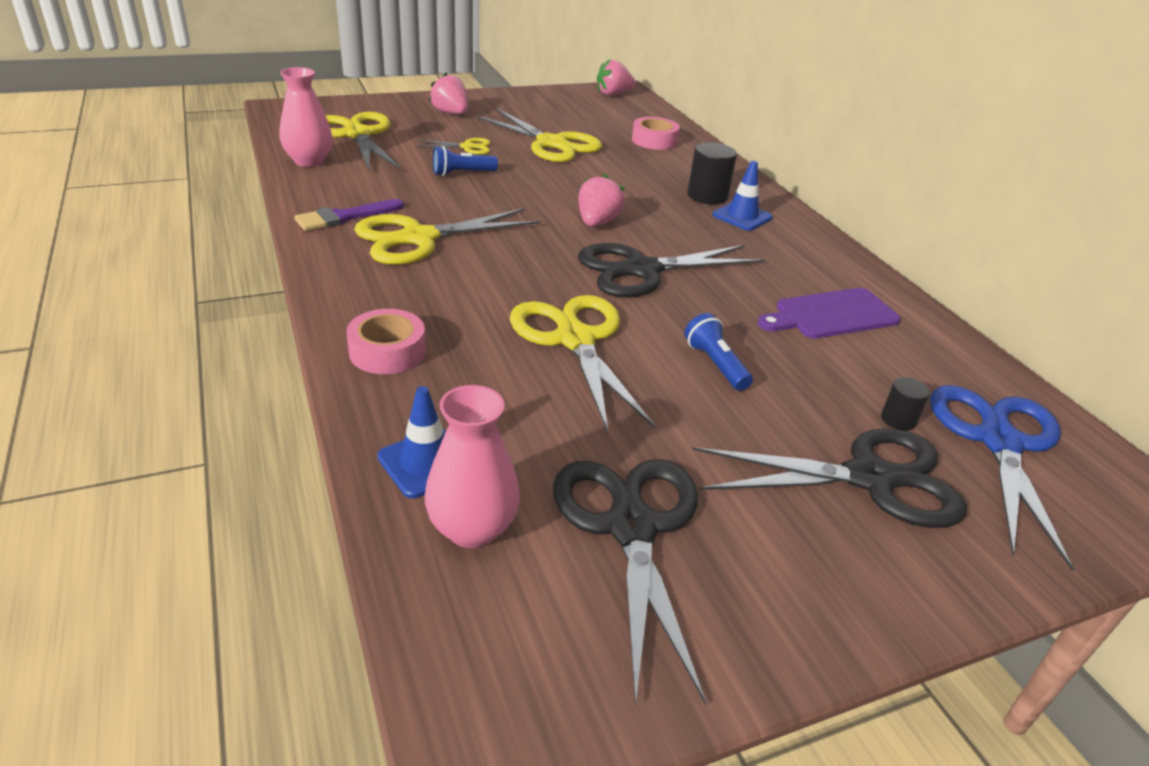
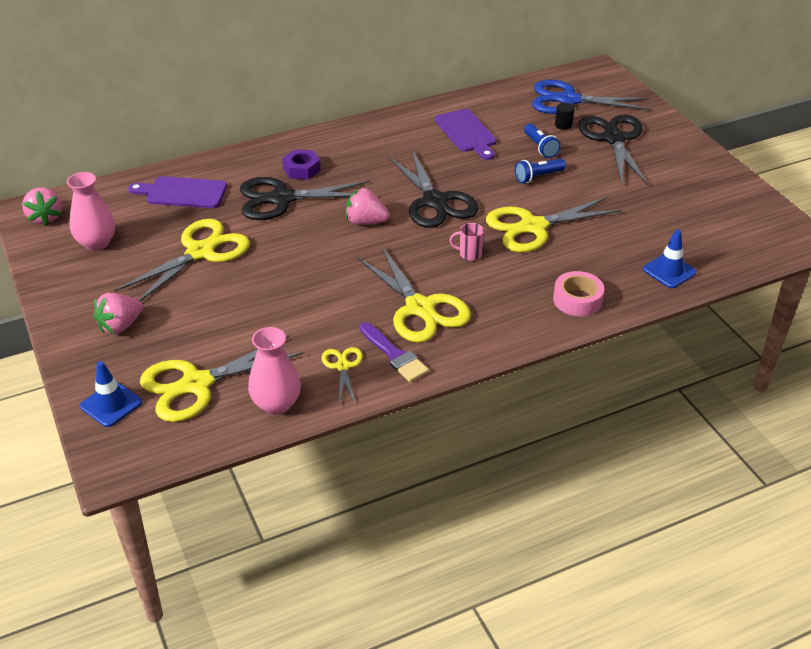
camera: 90 degrees left, 5 degrees up
(462, 173) = (285, 300): blue flashlight -> blue flashlight (540, 147)
(467, 147) = (219, 304): yellow scissors -> yellow scissors (342, 366)
(472, 528) = (705, 251): pink vase -> pink vase (97, 243)
(517, 281) = (469, 254): none -> pink mug
(631, 527) = (681, 206): black scissors -> black scissors (282, 199)
(654, 141) = (183, 193): pink tape -> purple cutting board
(707, 196) = (301, 169): black cylinder -> purple nut
(742, 216) = (335, 155): blue traffic cone -> blue traffic cone (111, 404)

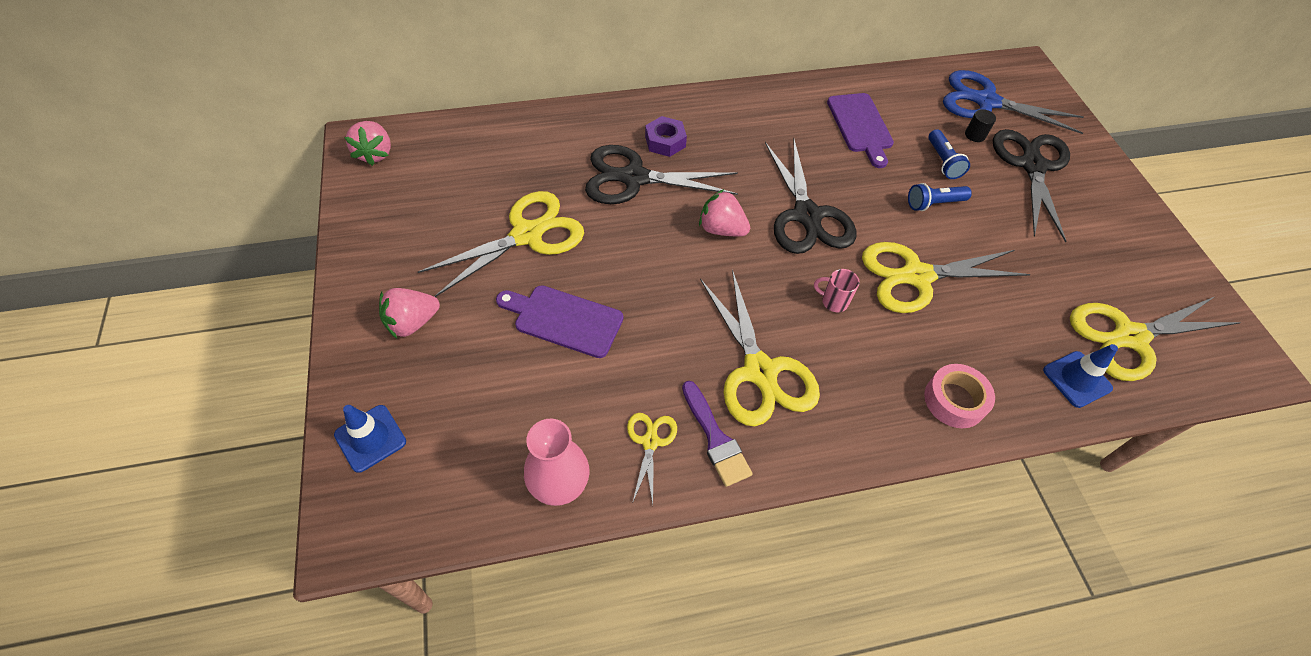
camera: 10 degrees right, 15 degrees up
(97, 243) = (419, 199): pink vase -> none
(183, 193) = (528, 149): purple cutting board -> purple cutting board (564, 320)
(197, 384) = (474, 430): yellow scissors -> yellow scissors (1130, 337)

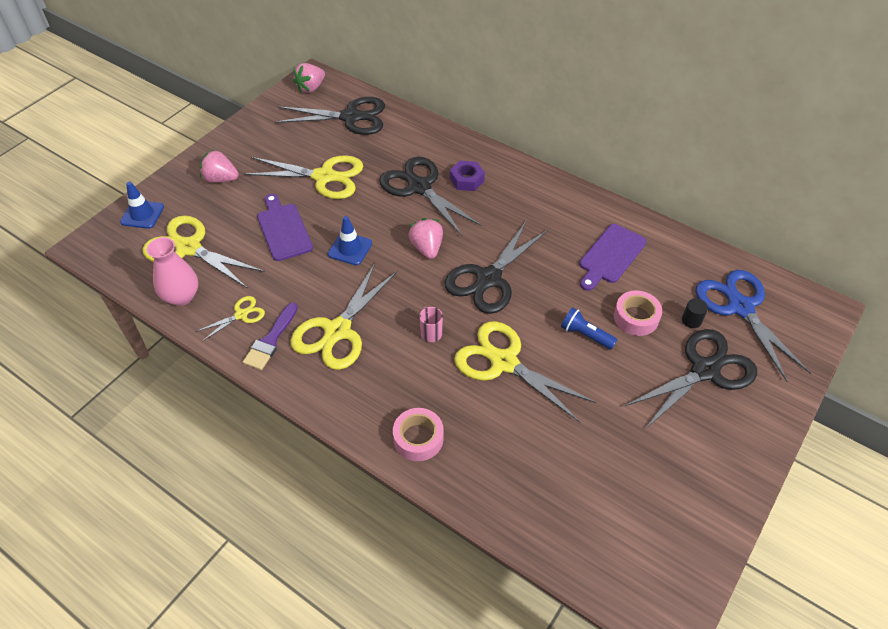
camera: 50 degrees right, 5 degrees down
(466, 156) = (350, 117): none -> black scissors
(943, 162) = (636, 317): blue flashlight -> pink tape
(1077, 379) = (514, 500): blue traffic cone -> blue traffic cone (350, 249)
(1130, 337) = (594, 516): yellow scissors -> yellow scissors (188, 248)

